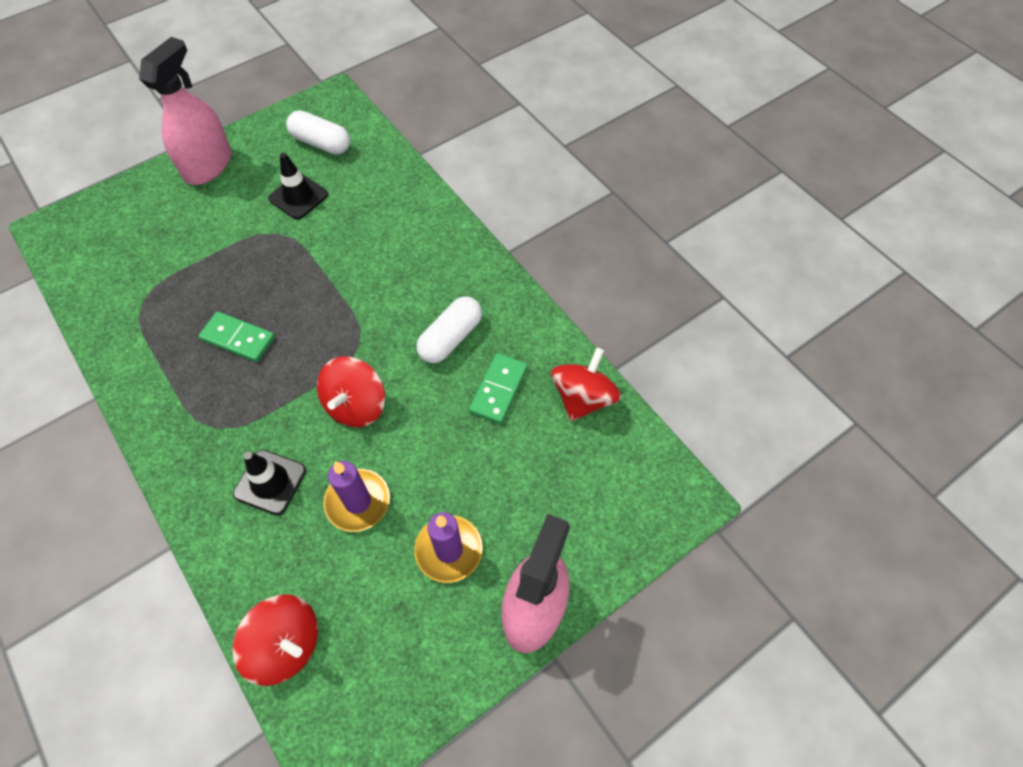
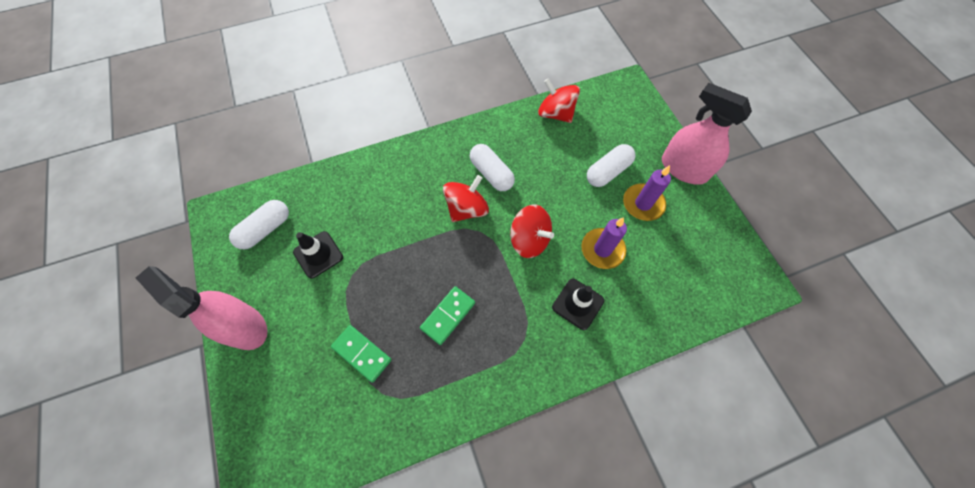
camera: 75 degrees left, 5 degrees up
(286, 644) = (693, 305): red spinning top -> red spinning top (466, 209)
(495, 489) = (608, 172): none -> white capsule
(498, 390) = (539, 155): green domino -> green domino (362, 353)

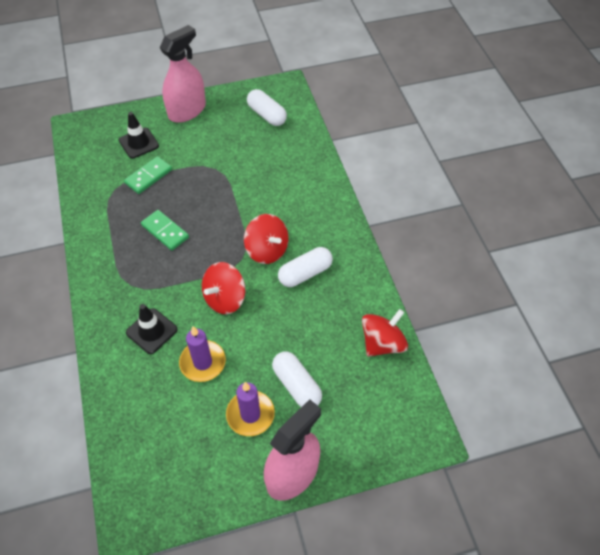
camera: 95 degrees right, 10 degrees down
(318, 254) = (238, 147): black traffic cone -> black traffic cone (139, 143)

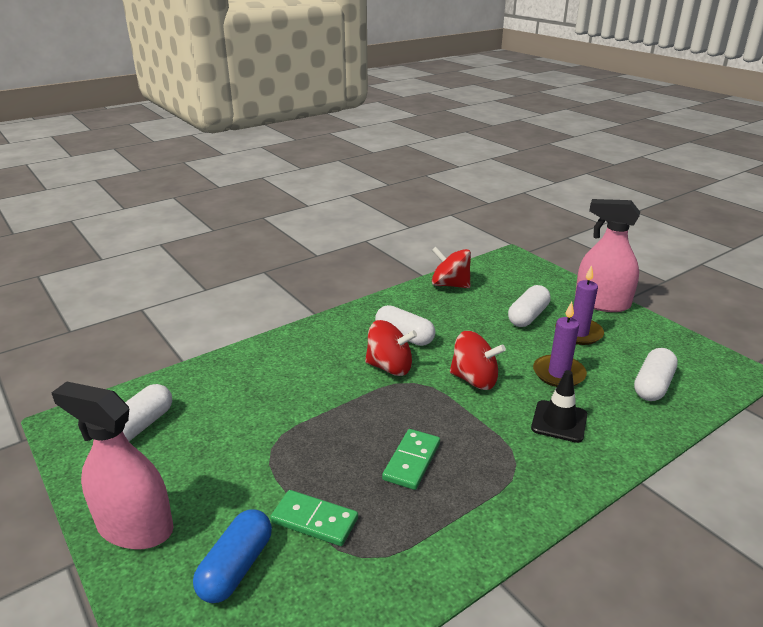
camera: 110 degrees left, 25 degrees down
(139, 143) = (236, 567): black traffic cone -> blue capsule
(151, 427) = (653, 385): none -> white capsule
(267, 250) = (390, 367): red spinning top -> red spinning top turned 75 degrees clockwise

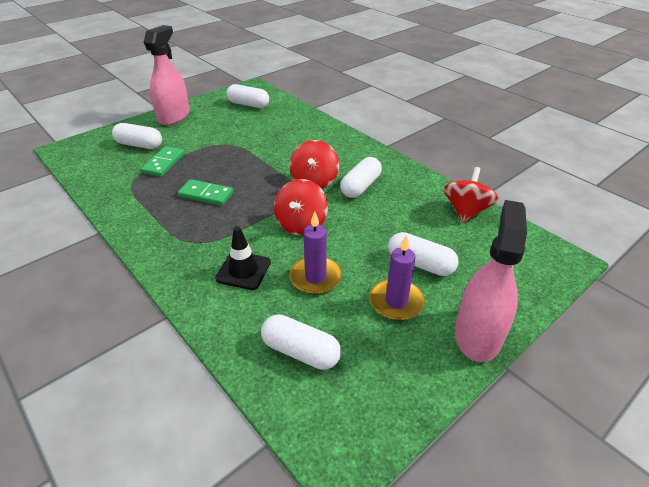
camera: 85 degrees right, 10 degrees up
(236, 567) = (139, 145): blue capsule -> white capsule

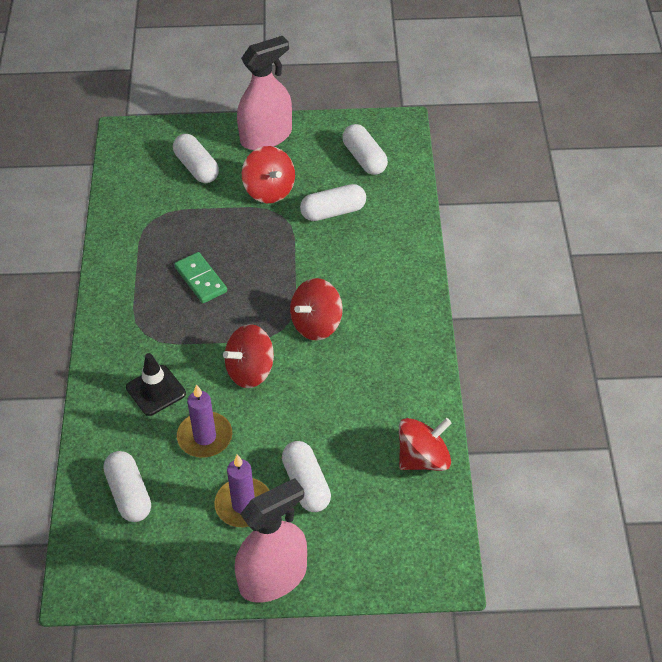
camera: 40 degrees right, 10 degrees up
(164, 163) = (198, 210): green domino -> none
(204, 137) = (269, 190): none -> red spinning top
(360, 186) = (354, 360): white capsule -> white capsule (333, 212)

